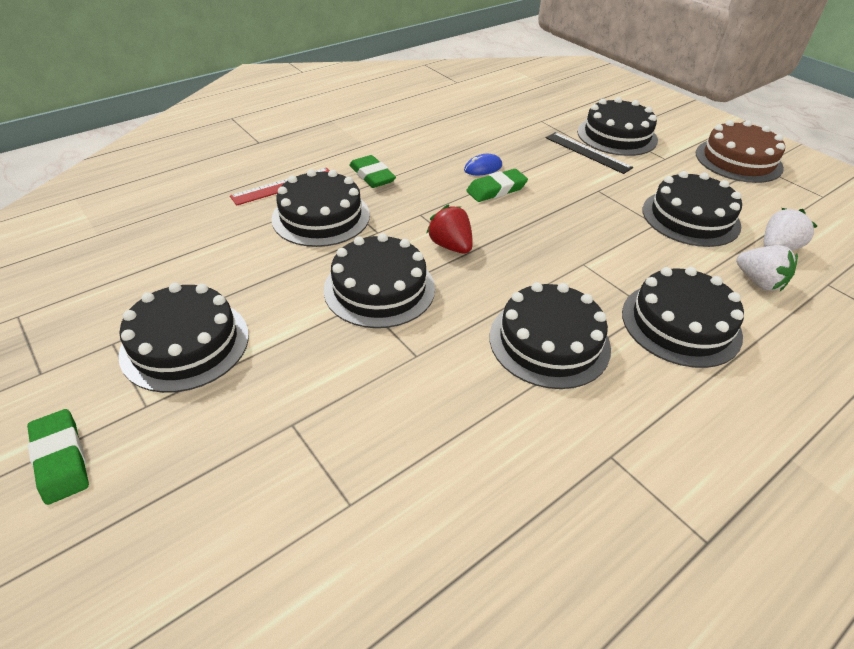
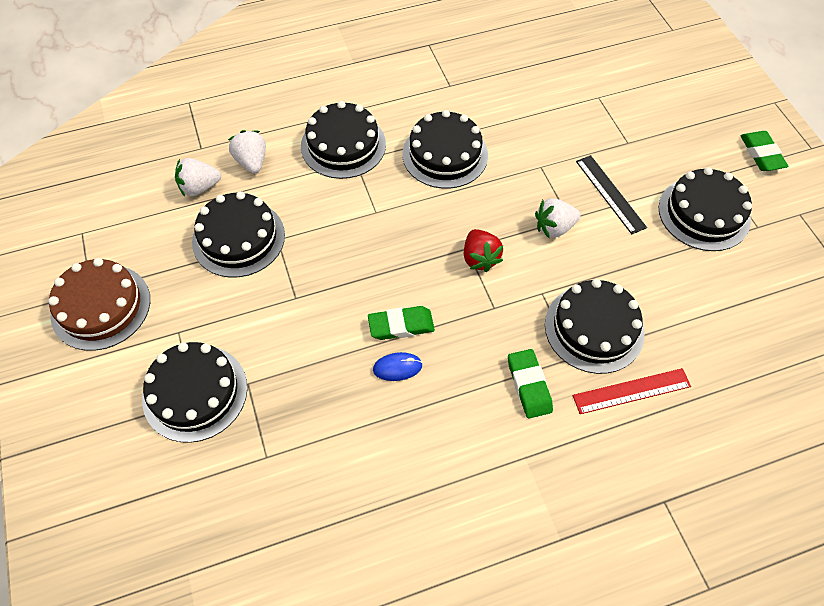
camera: 160 degrees left, 15 degrees up
(379, 288) = (554, 228): black cake -> white strawberry
(587, 152) = (258, 366): black ruler -> black ruler (610, 194)

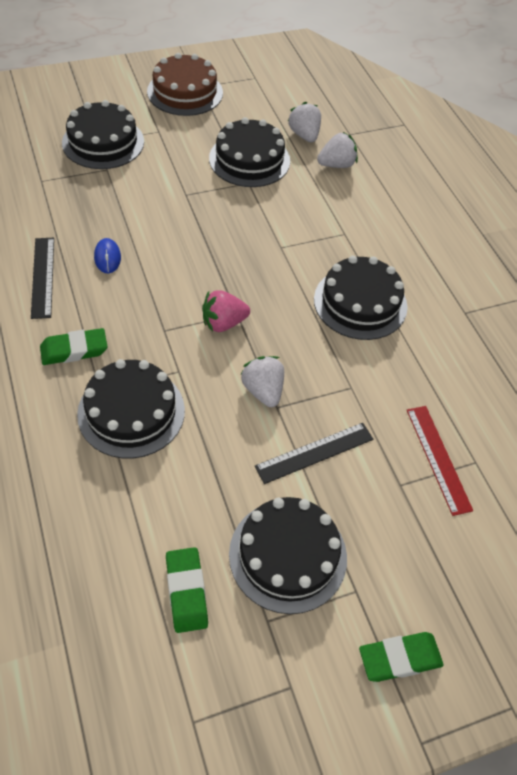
camera: 85 degrees right, 5 degrees down
(343, 145) = (364, 225): black cake -> none
(401, 325) = (150, 261): green eraser -> green eraser (186, 591)
(430, 430) = (43, 277): none -> black ruler
(480, 258) = (223, 323): red strawberry -> pink strawberry
(631, 391) = (53, 435): red ruler -> red ruler (438, 458)

